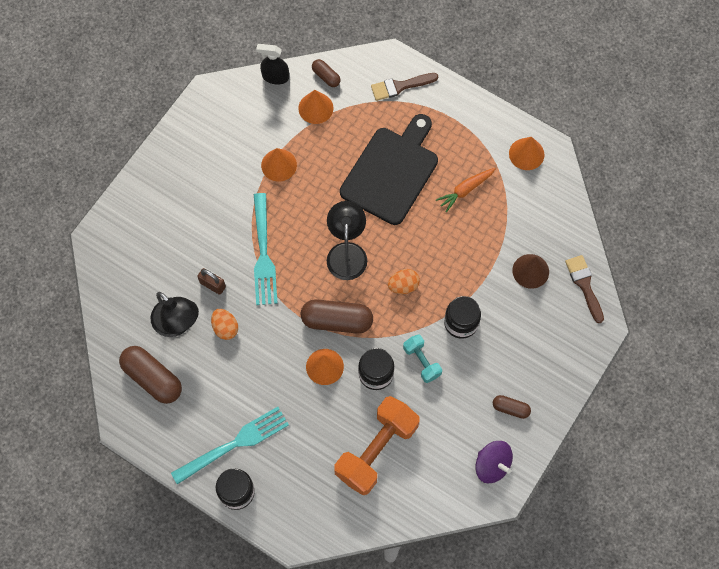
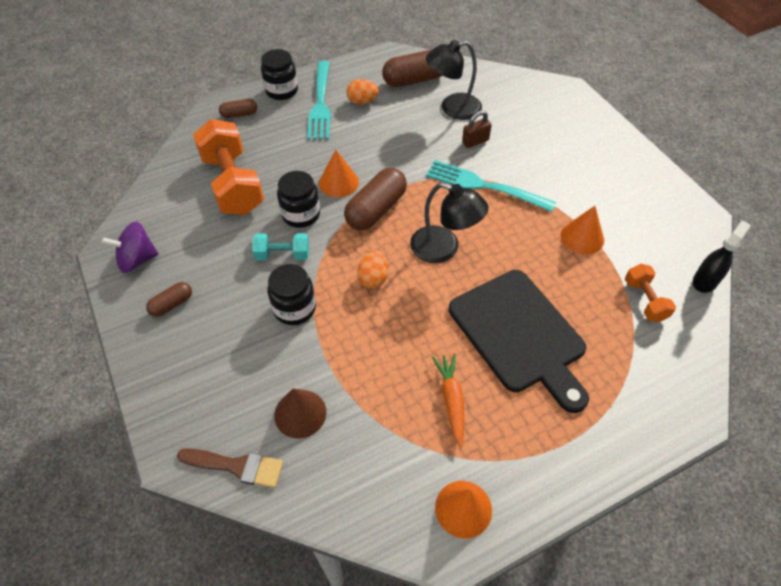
camera: 120 degrees right, 15 degrees down
(225, 328) = (427, 134): orange egg -> orange egg (362, 101)
(315, 108) = (644, 300): orange cone -> orange dumbbell
(326, 76) = (688, 330): brown capsule -> brown capsule (239, 114)
(400, 86) = (642, 404): brown brush -> none

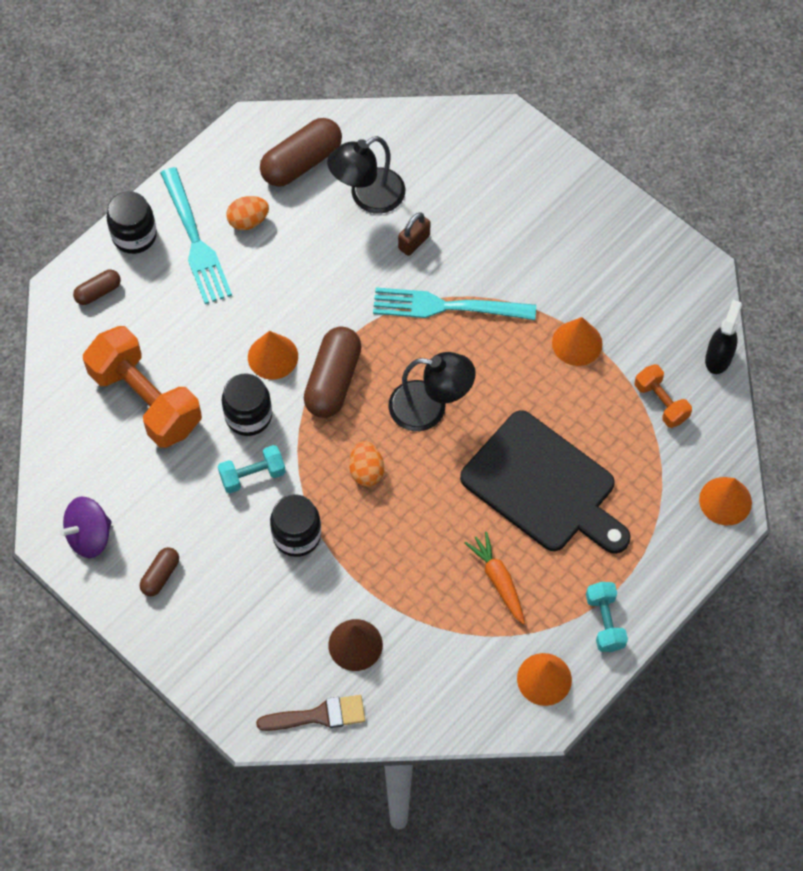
camera: 20 degrees left, 10 degrees up
(541, 473) = (605, 622): none -> turquoise dumbbell
(689, 399) = (725, 501): none -> orange cone

